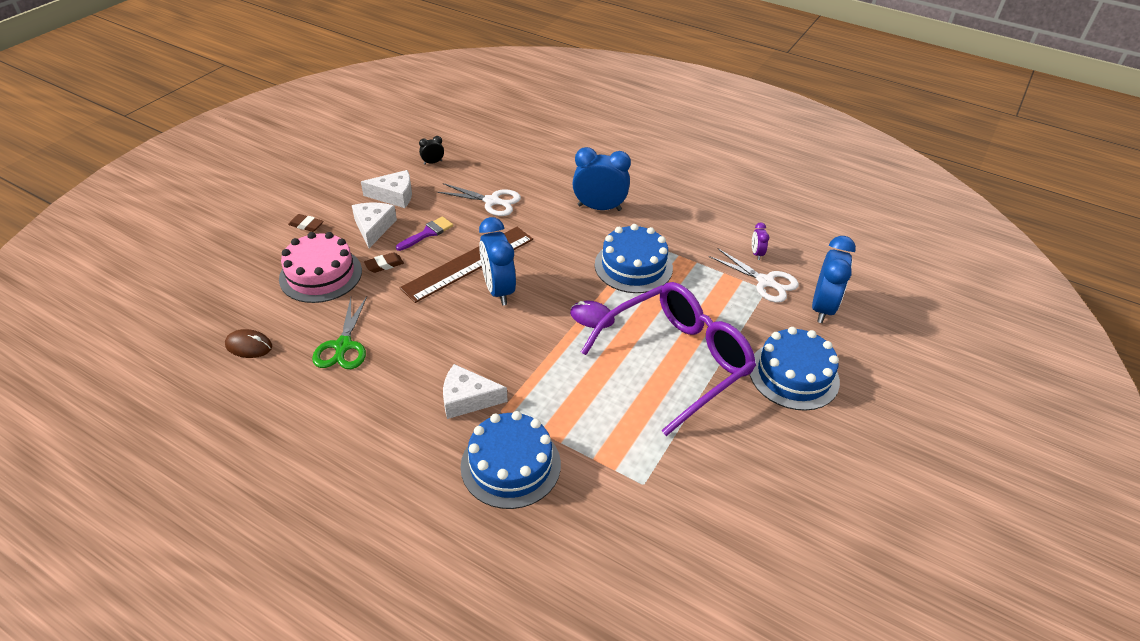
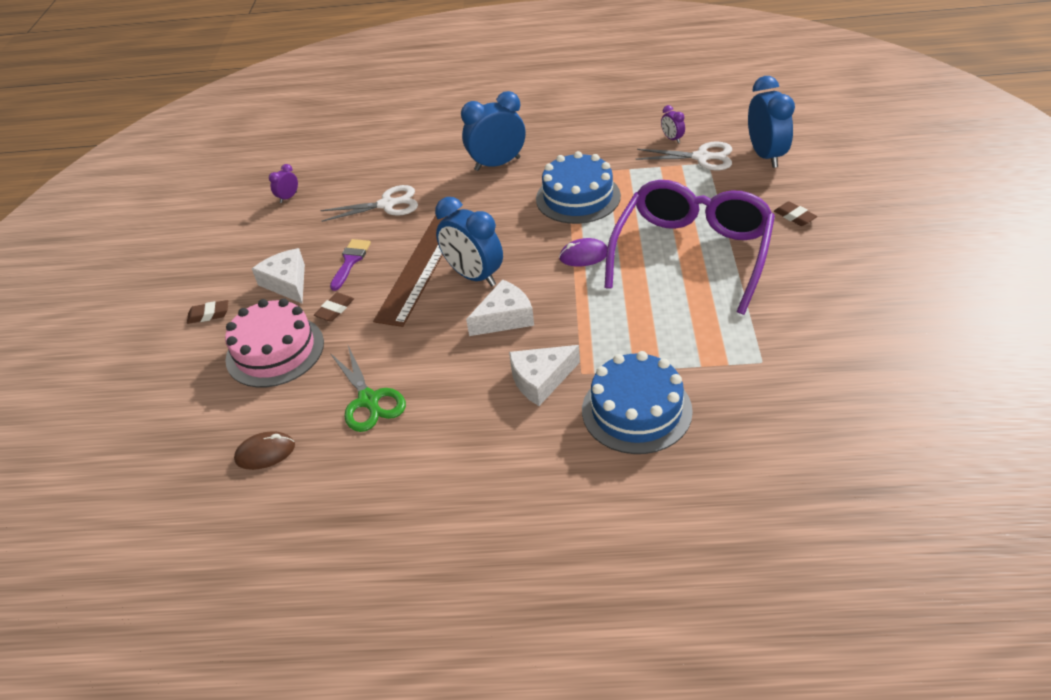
camera: 25 degrees left, 0 degrees up
(394, 196) = (278, 244): white cheese -> white cheese (504, 318)
(433, 162) = (288, 197): black clock -> purple clock
(793, 375) = (794, 217): blue cake -> brown eraser

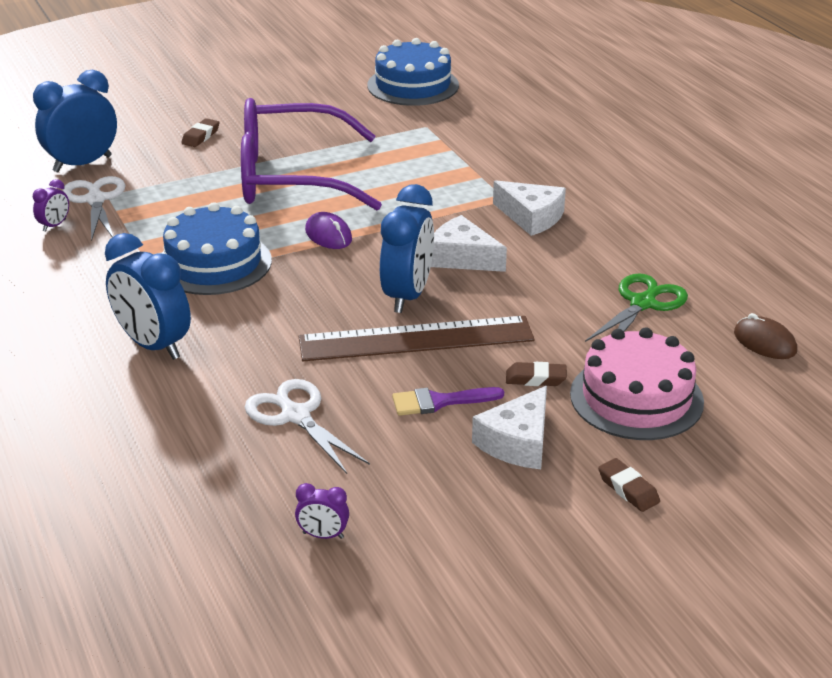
camera: 120 degrees left, 10 degrees down
(636, 410) = (528, 167): blue cake -> blue cake (413, 85)

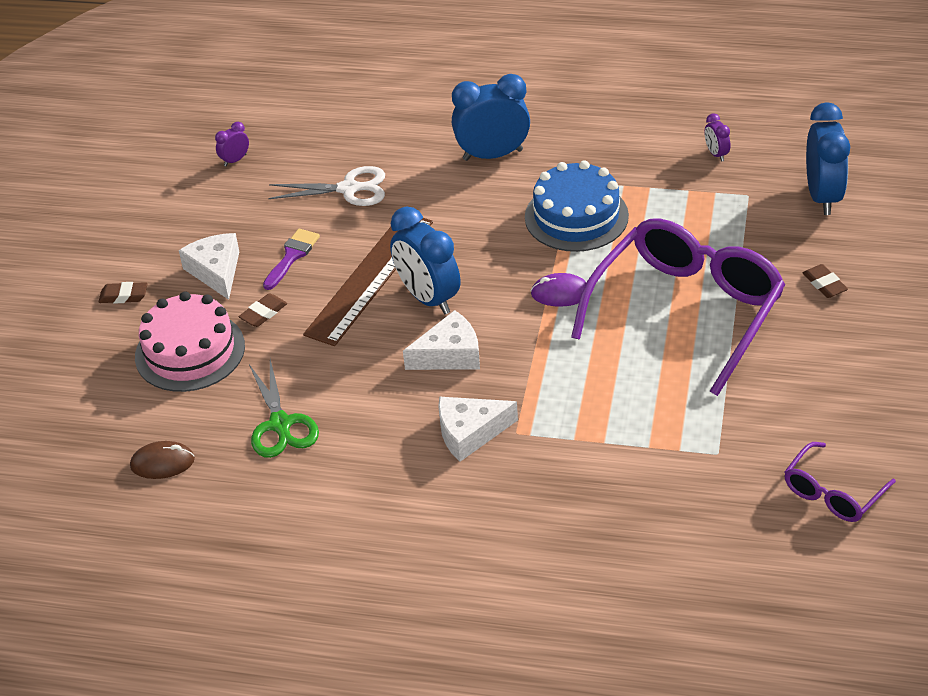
camera: 130 degrees right, 10 degrees up
(95, 200) = (744, 186): white scissors -> none
(413, 85) = (832, 493): blue cake -> purple glasses

